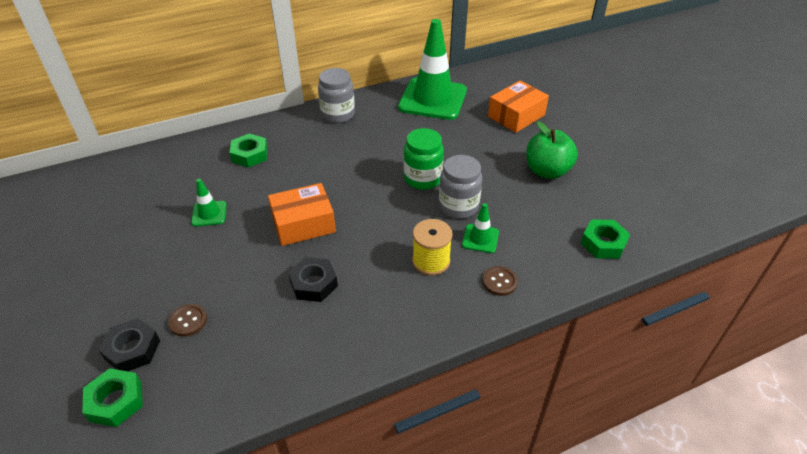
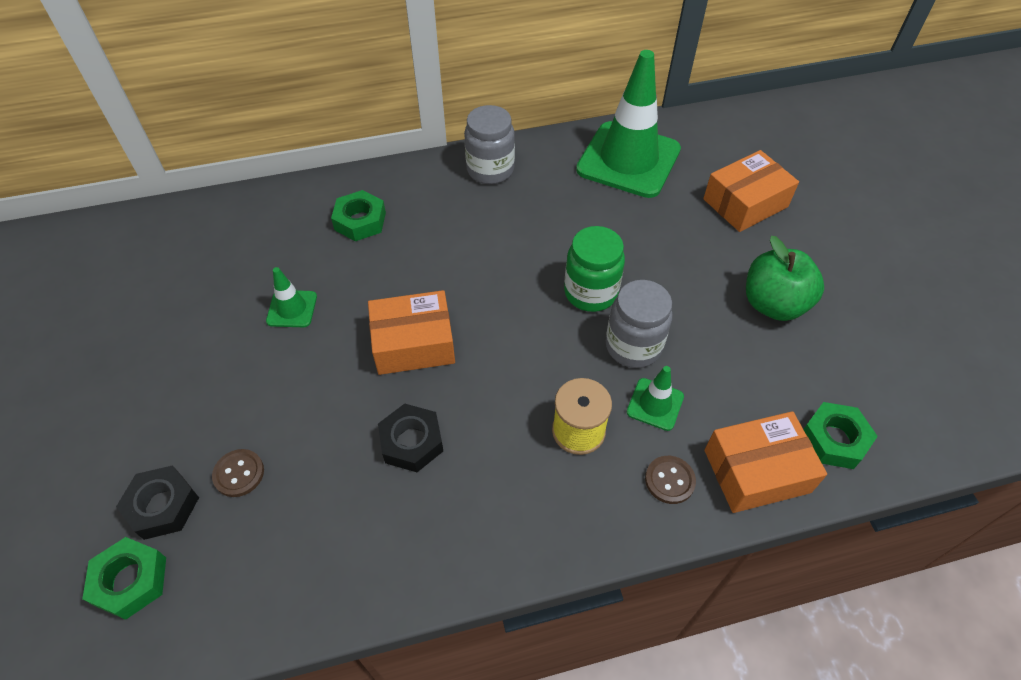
camera: 10 degrees right, 10 degrees up
(556, 268) = (756, 471): none -> orange box

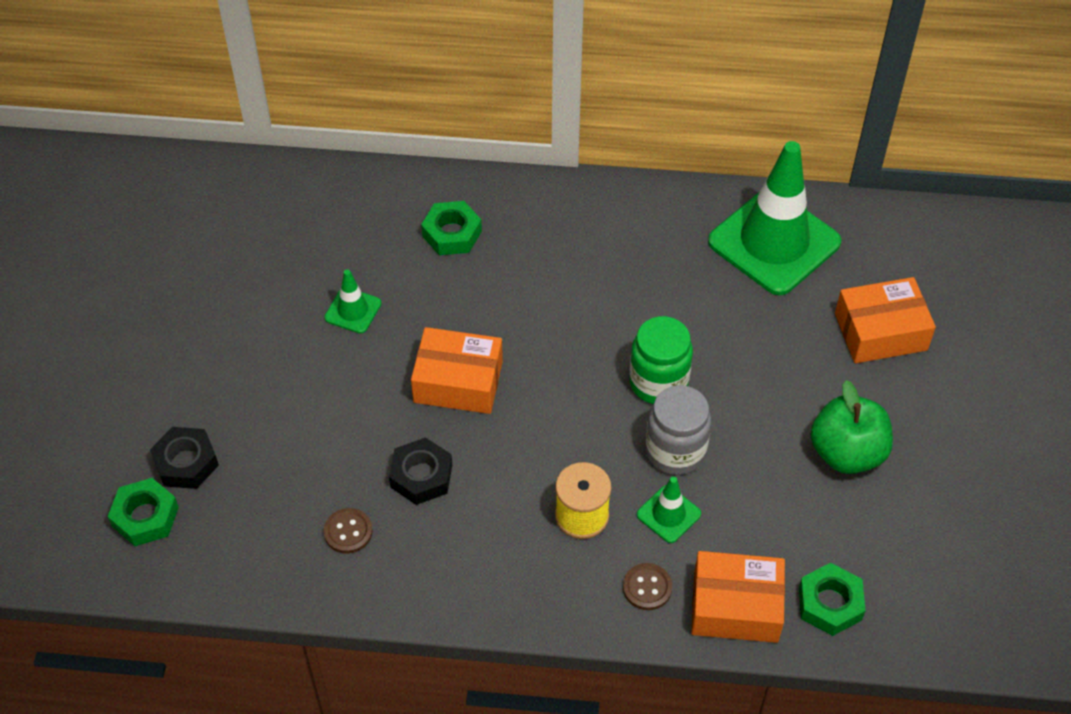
camera: 20 degrees right, 0 degrees up
(239, 474) = (258, 455): brown button -> brown button (348, 532)
(490, 170) = (613, 212): grey jar -> none

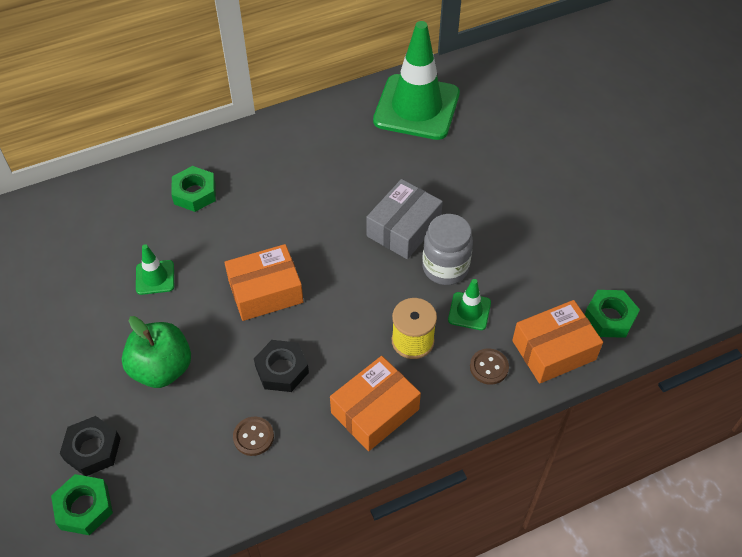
camera: 30 degrees left, 0 degrees up
(658, 382) = (403, 228): green jar -> grey box
(847, 453) = (552, 217): green apple -> green apple (162, 369)
(880, 332) = (520, 134): orange box -> orange box (375, 411)

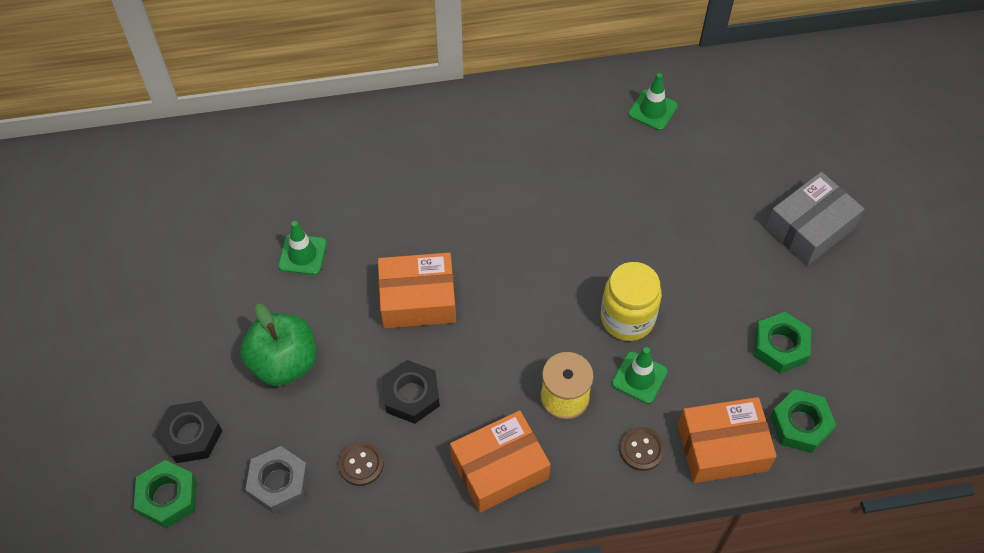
camera: 15 degrees right, 5 degrees up
(183, 470) = (278, 483): none -> grey nut
(194, 193) = (370, 163): green nut -> green nut (780, 346)
(403, 228) = (593, 259): grey box -> grey box (810, 228)
(416, 107) = (652, 110): green traffic cone -> green traffic cone, size x0.44
(445, 268) = (627, 318): grey jar -> yellow jar

